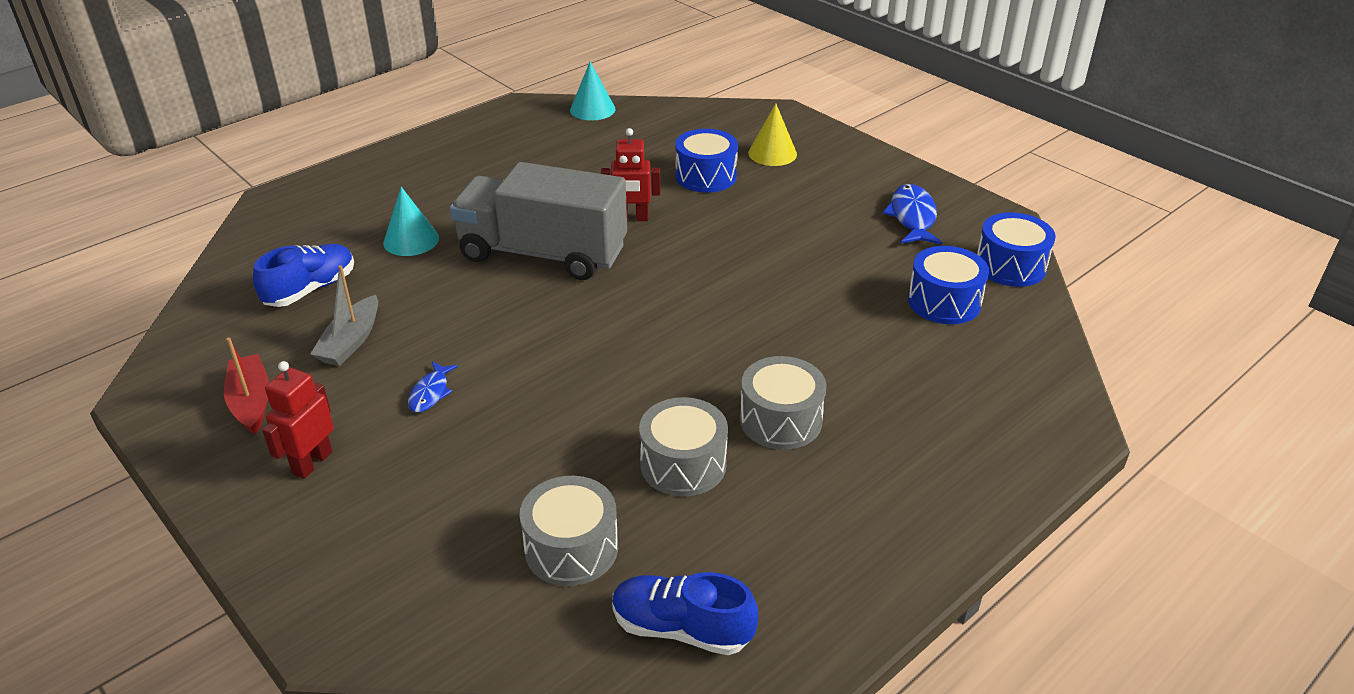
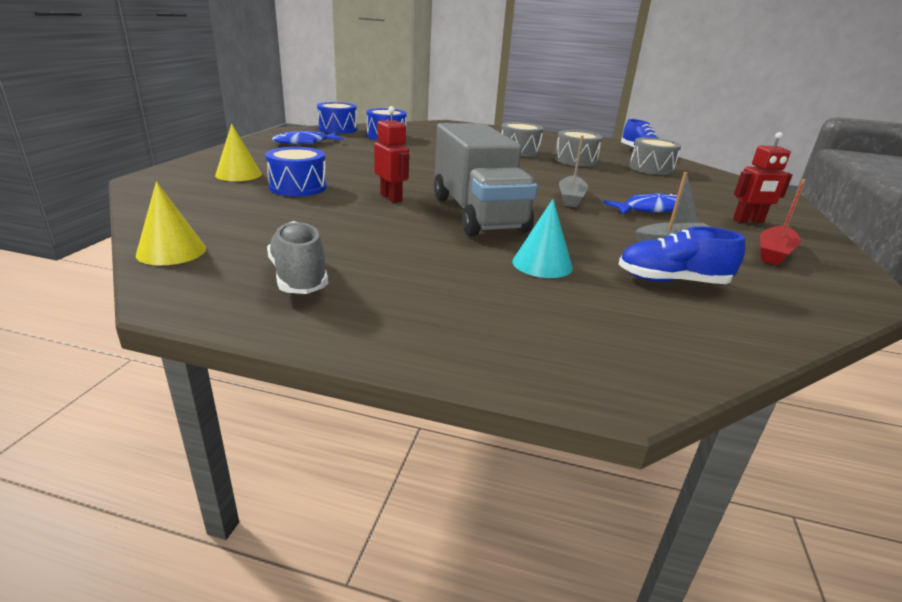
camera: 125 degrees left, 10 degrees down
(430, 393) = (650, 209): blue fish -> blue fish, size x1.69
(505, 142) = (299, 277): none -> grey shoe
(525, 345) = (571, 198): none -> grey boat
(592, 109) = (171, 251): turquoise cone -> yellow cone

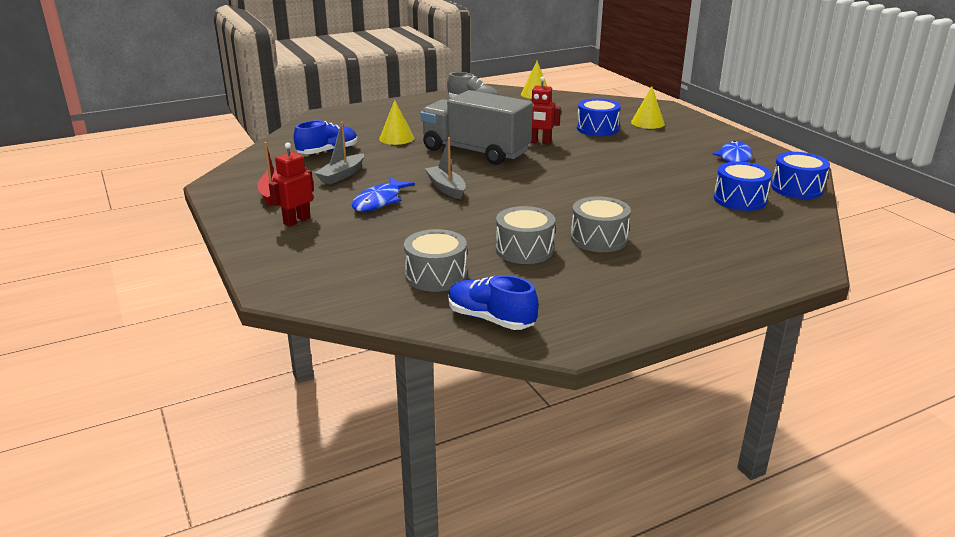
camera: 140 degrees right, 0 degrees up
(542, 264) = (396, 138): turquoise cone -> yellow cone

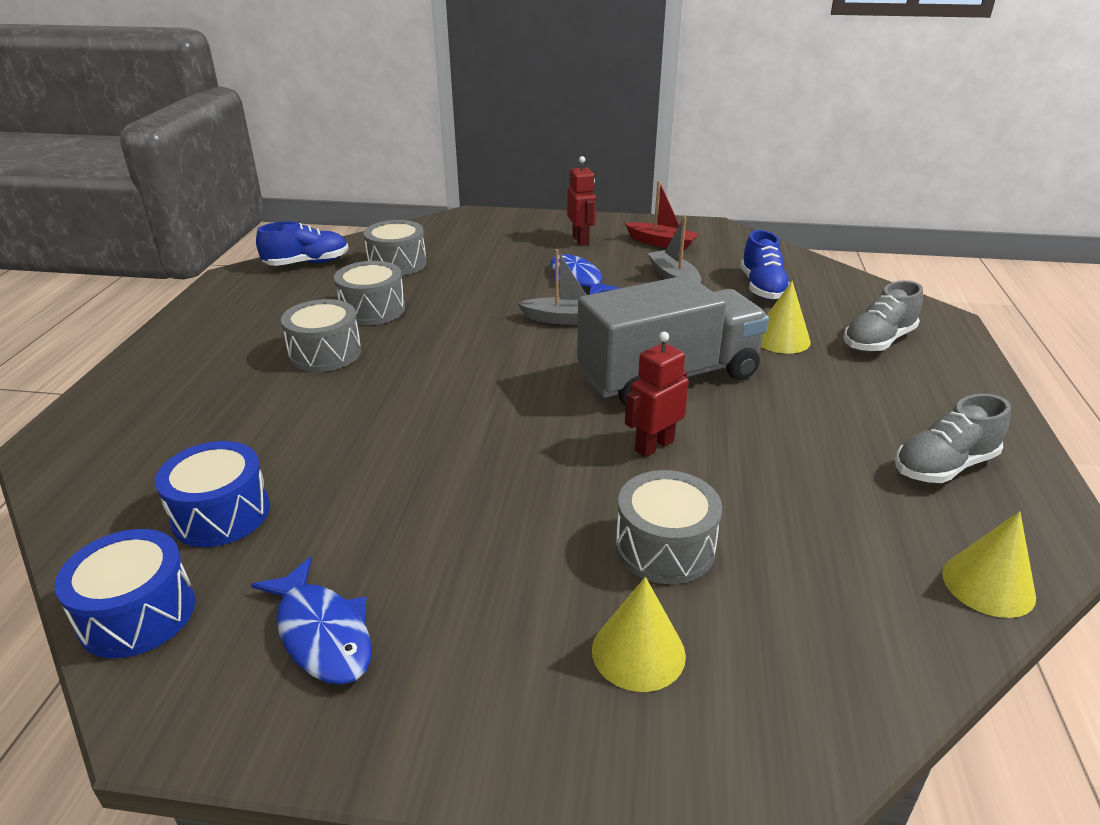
camera: 125 degrees right, 5 degrees up
(371, 122) = (878, 341): none -> grey shoe
(597, 129) = (665, 547): blue drum -> grey drum

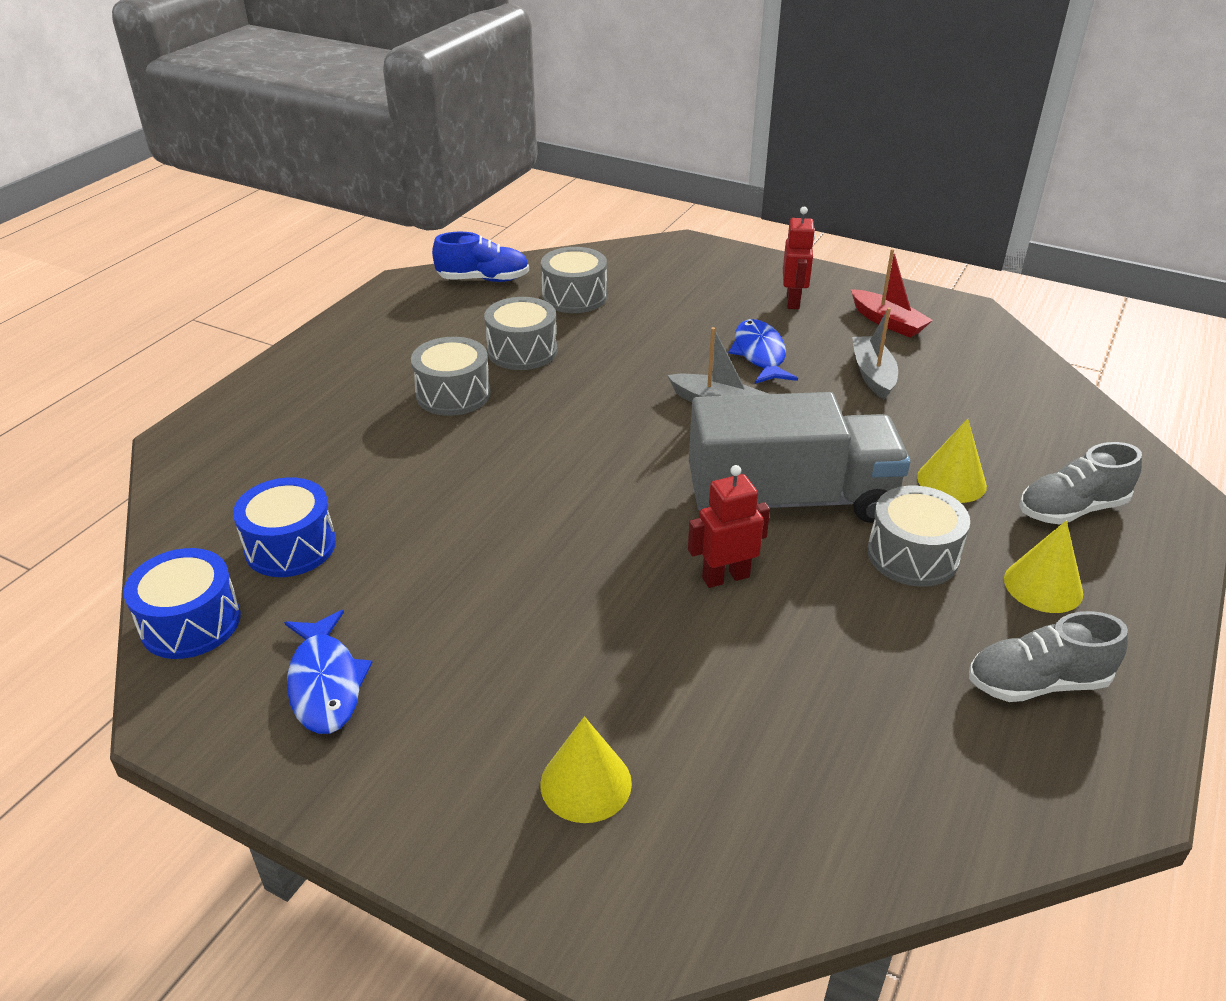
camera: 20 degrees right, 5 degrees up
(665, 547) = (671, 689): grey drum -> grey drum (912, 555)
(762, 288) = (974, 408): blue shoe -> none
(988, 584) = (987, 825): yellow cone -> yellow cone (1043, 586)

